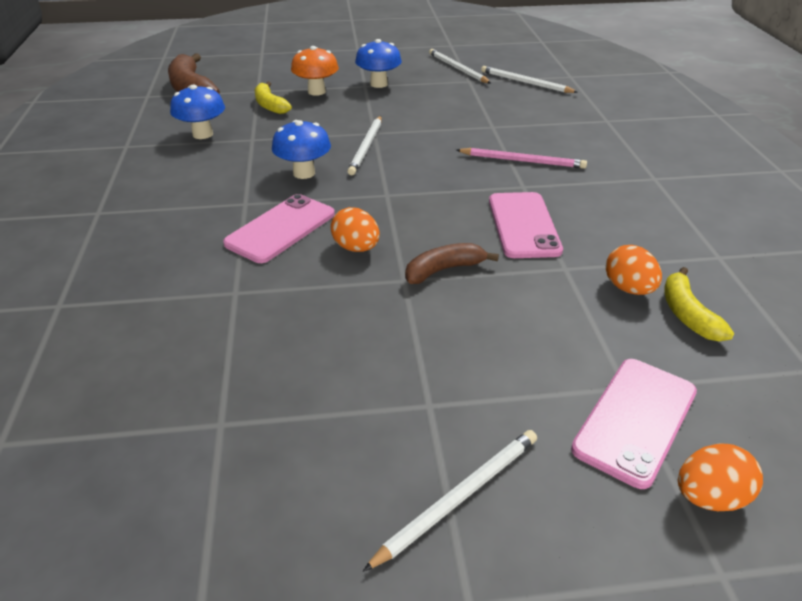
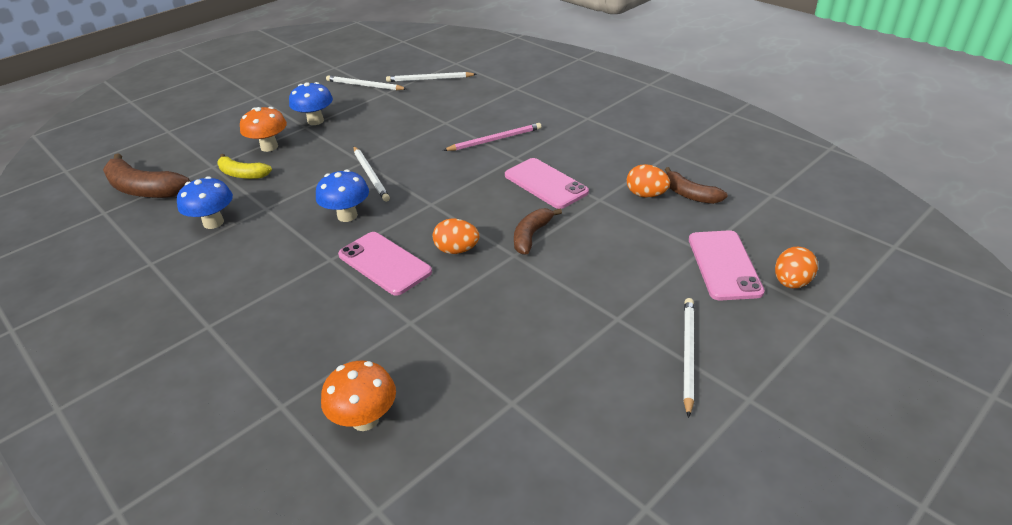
camera: 35 degrees left, 0 degrees up
(94, 356) = (365, 419): none -> orange mushroom
(280, 228) = (384, 263): pink phone -> pink phone turned 45 degrees counterclockwise
(687, 314) = (690, 194): yellow banana -> brown banana

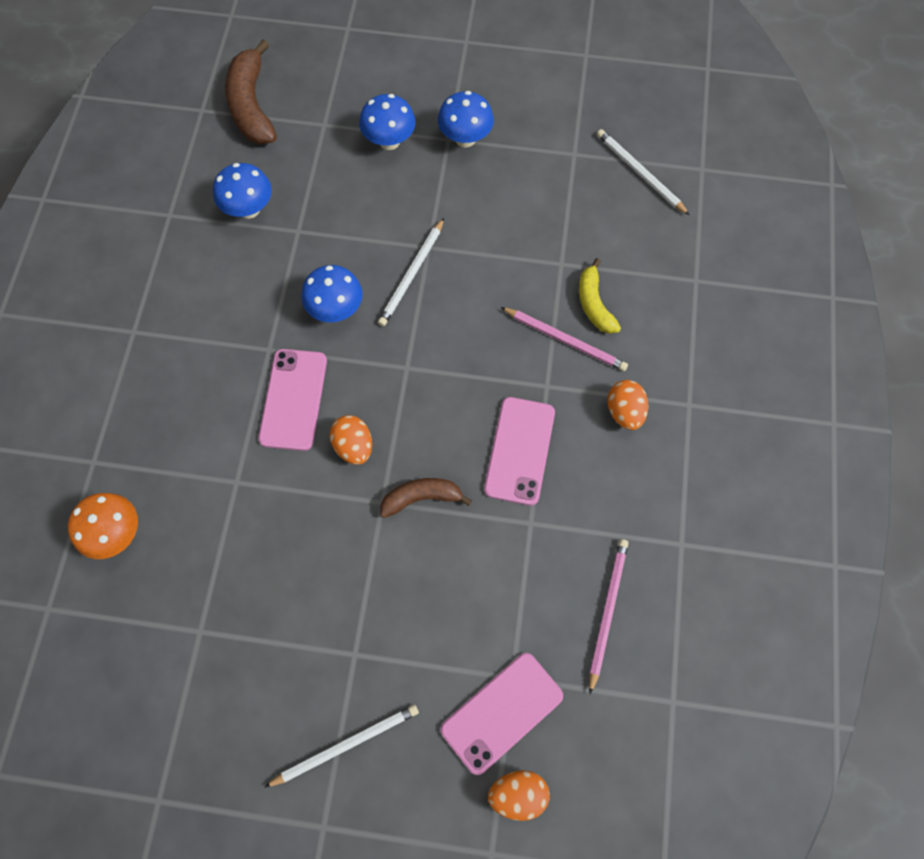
camera: 50 degrees right, 30 degrees up
(242, 174) = (331, 162): yellow banana -> yellow banana (594, 304)
(269, 147) = (389, 141): orange mushroom -> blue mushroom
(364, 85) = (571, 120): white pencil -> none
(646, 195) = (573, 565): orange egg -> orange egg (624, 412)
(690, 194) = (607, 611): brown banana -> pink pencil

